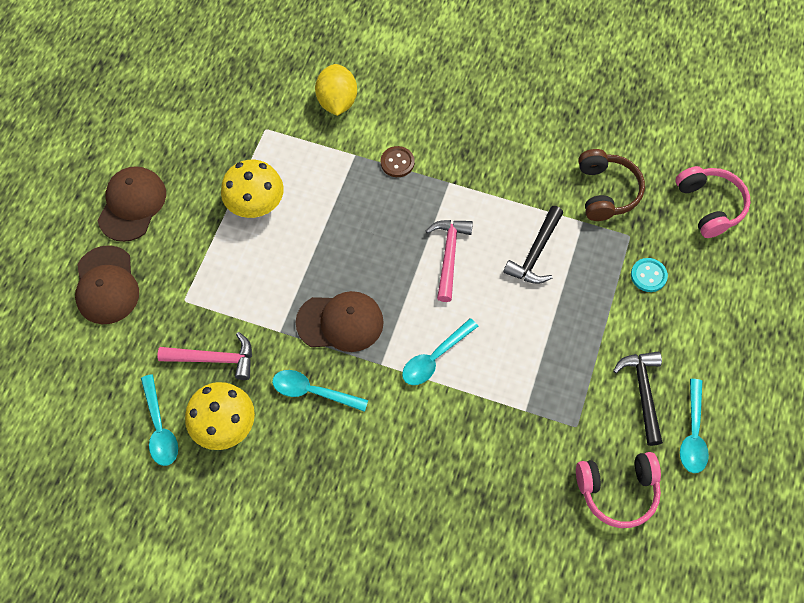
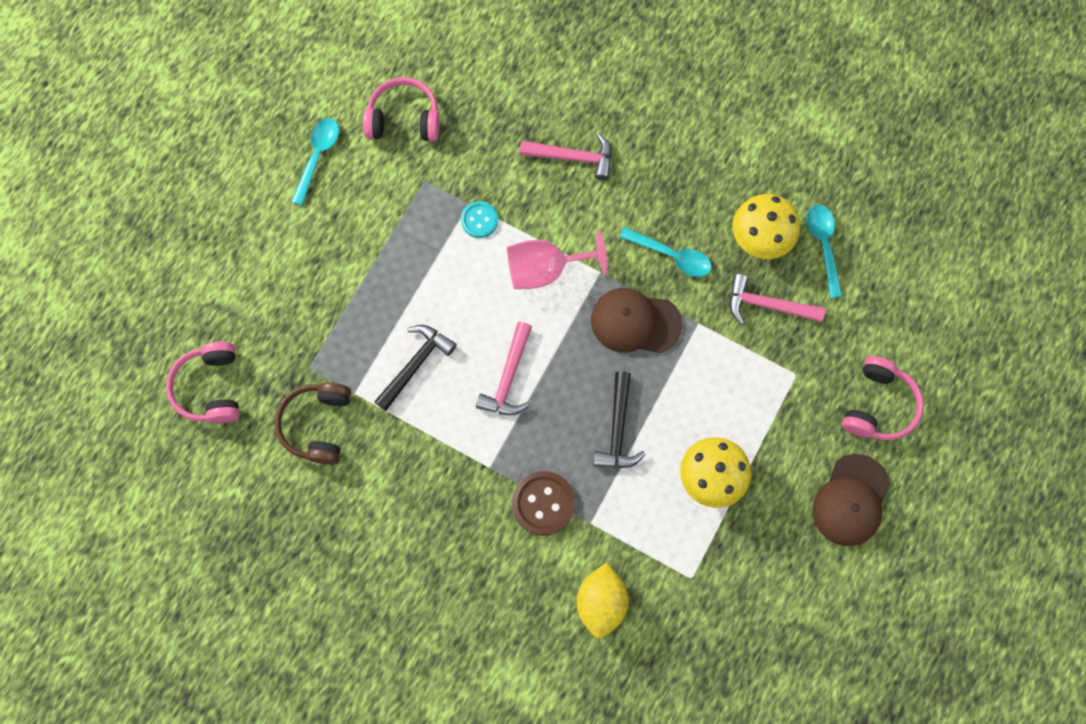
camera: 170 degrees left, 10 degrees up
(106, 285) = (878, 405): brown cap -> pink headphones
(397, 162) = (543, 503): brown button -> brown button, size x1.60
(429, 478) = (573, 157): none -> pink hammer
(435, 357) = (545, 269): turquoise spoon -> pink goblet
(642, 392) = (351, 202): black hammer -> black hammer (618, 429)
(648, 275) = (305, 319): turquoise button -> turquoise button (479, 220)

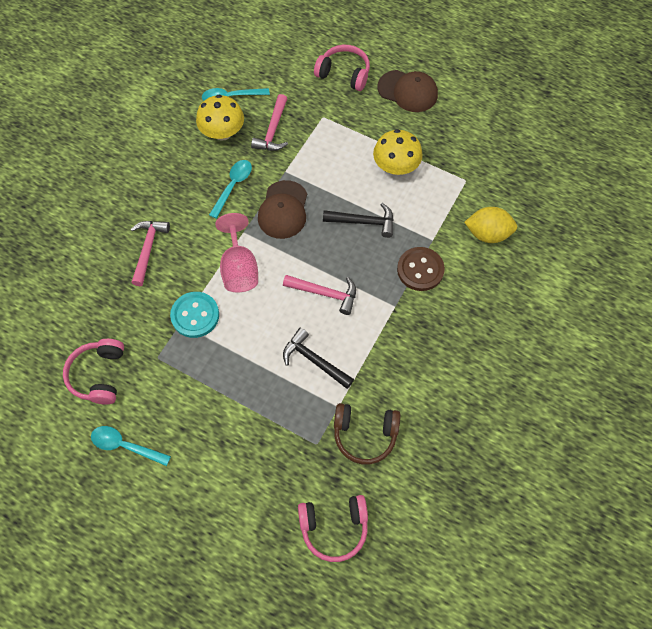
camera: 90 degrees left, 10 degrees down
(479, 220) = (195, 315): turquoise button -> turquoise button, size x1.60

